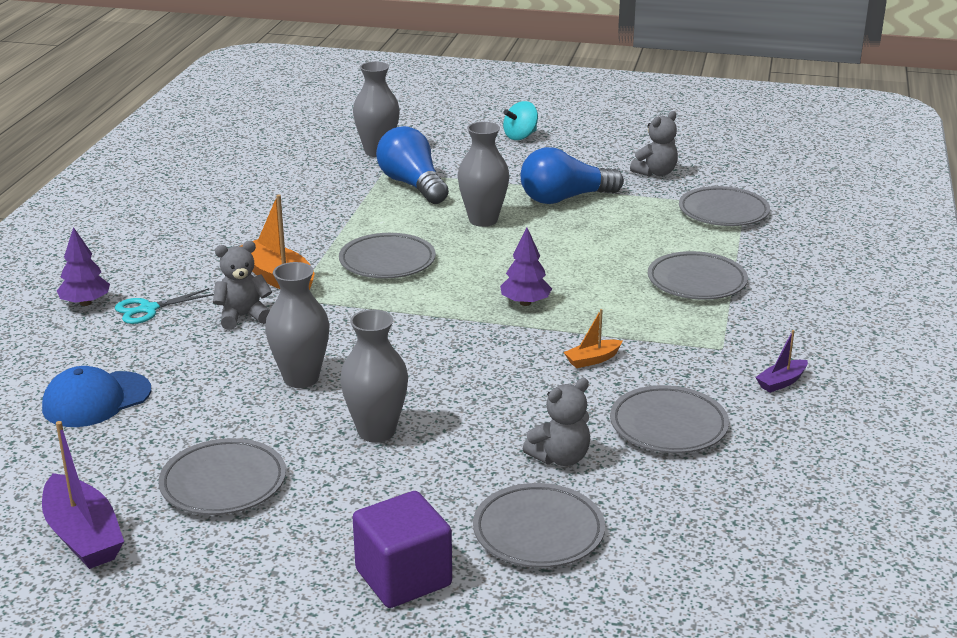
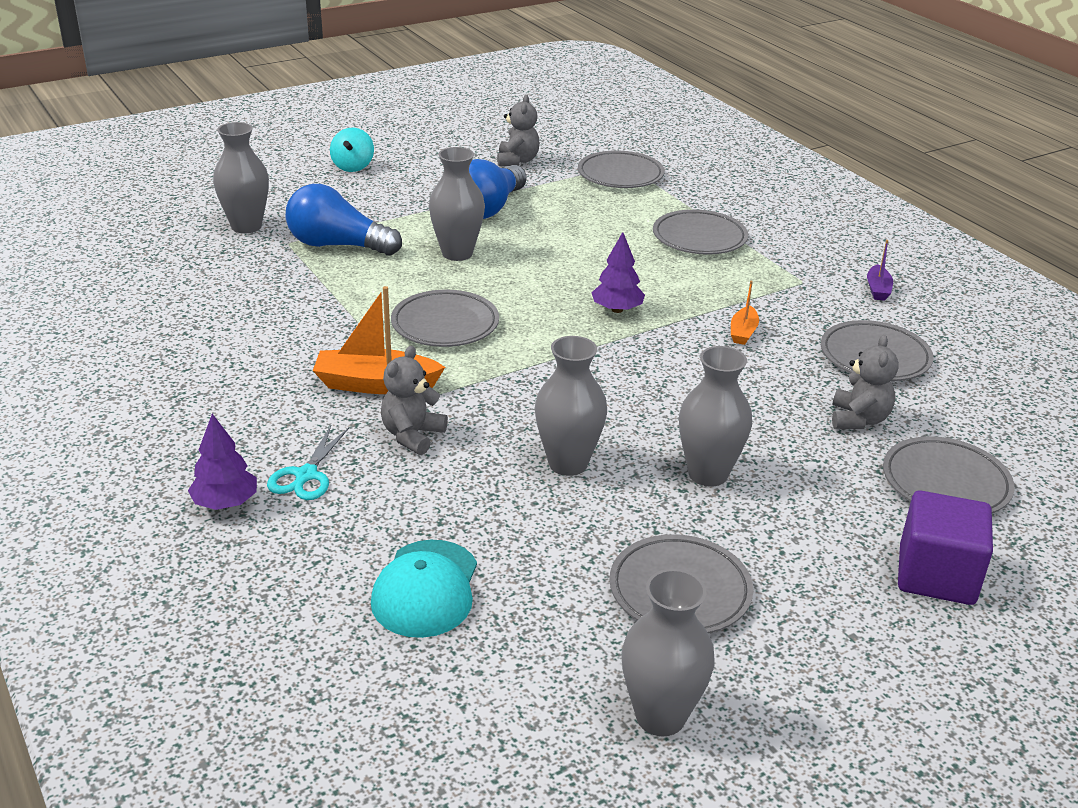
camera: 45 degrees left, 5 degrees up
(83, 536) = (660, 716): purple boat -> grey vase
(96, 400) = (426, 589): blue cap -> turquoise cap

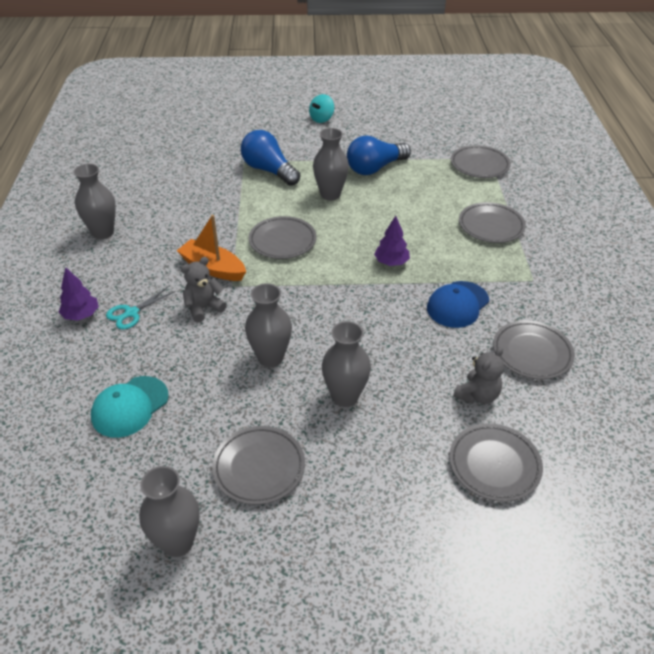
camera: 30 degrees right, 10 degrees up
(246, 226) = (232, 145): grey vase -> grey vase (103, 233)
(517, 161) = (422, 138): grey teddy bear -> none
(743, 332) = (457, 304): orange boat -> blue cap
(878, 289) = (582, 302): purple boat -> none
(936, 575) = (425, 528): purple cube -> none

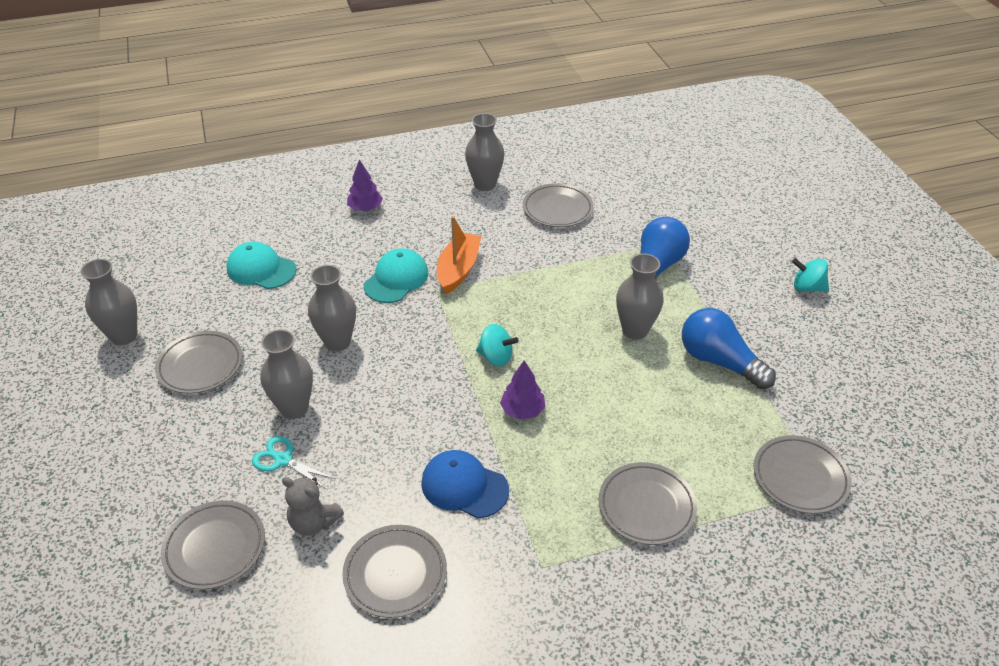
camera: 75 degrees right, 0 degrees up
(131, 313) = (376, 236): turquoise scissors -> turquoise scissors (282, 459)
(204, 308) = (396, 279): grey teddy bear -> turquoise cap
(282, 241) = (524, 309): grey plate -> grey plate (557, 209)
(330, 265) = (496, 357): none -> turquoise spinning top

